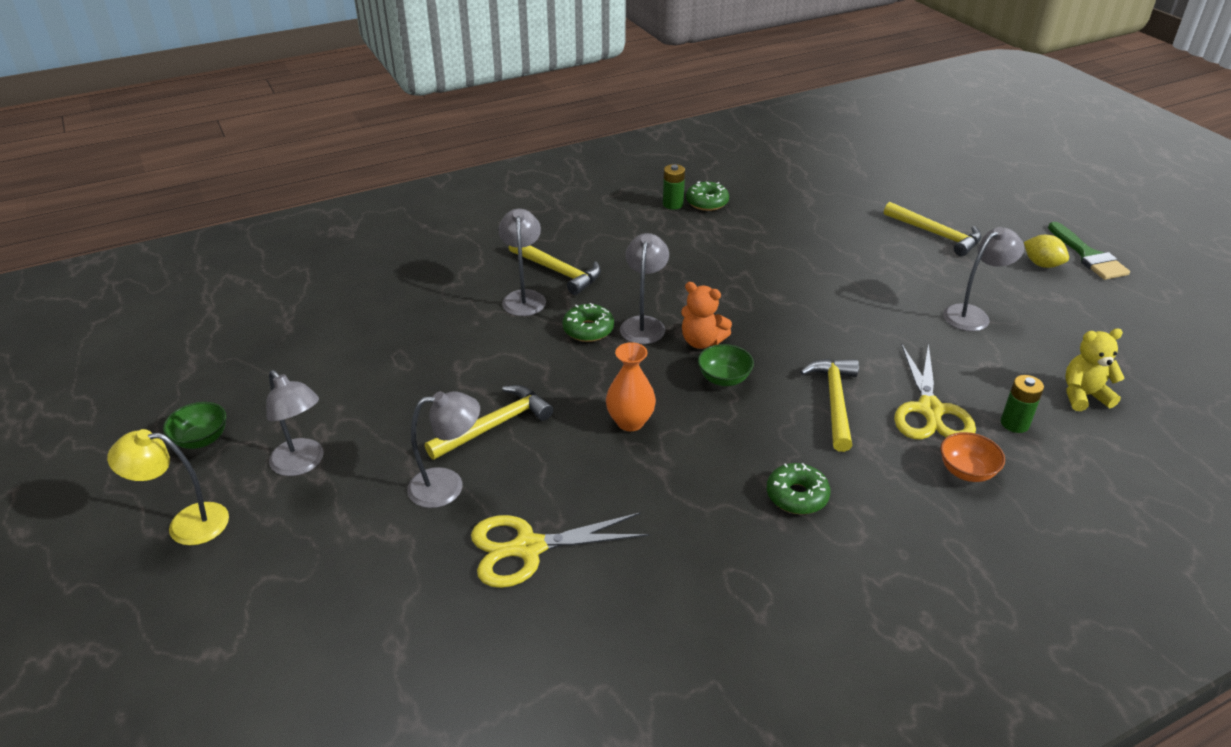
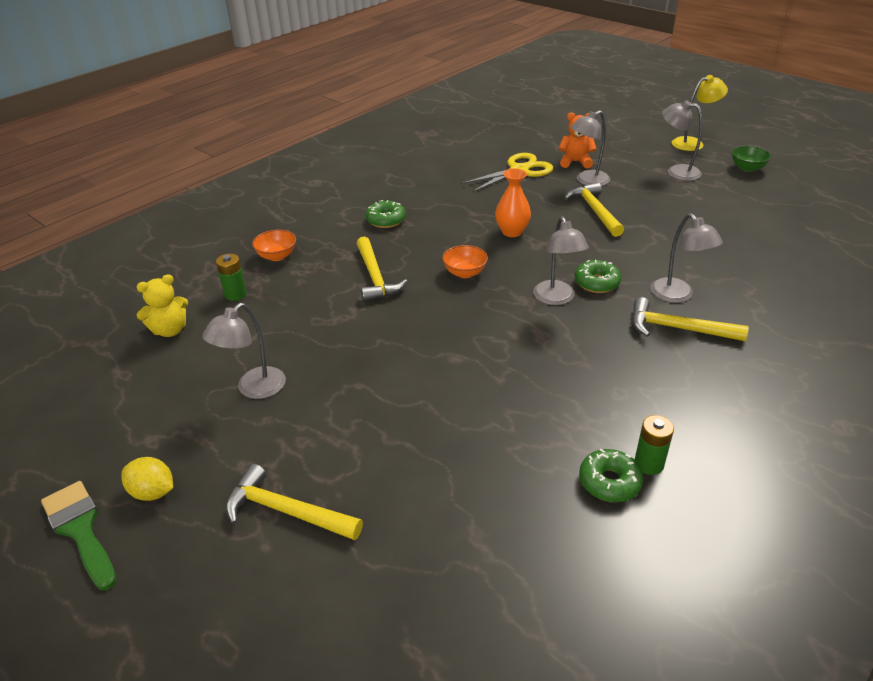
camera: 160 degrees right, 0 degrees up
(494, 425) = (594, 210): yellow hammer -> yellow hammer turned 135 degrees clockwise
(701, 341) = (499, 296): orange teddy bear -> orange teddy bear (575, 162)
(724, 379) = (465, 273): green bowl -> orange bowl
(930, 410) = (301, 288): yellow scissors -> none

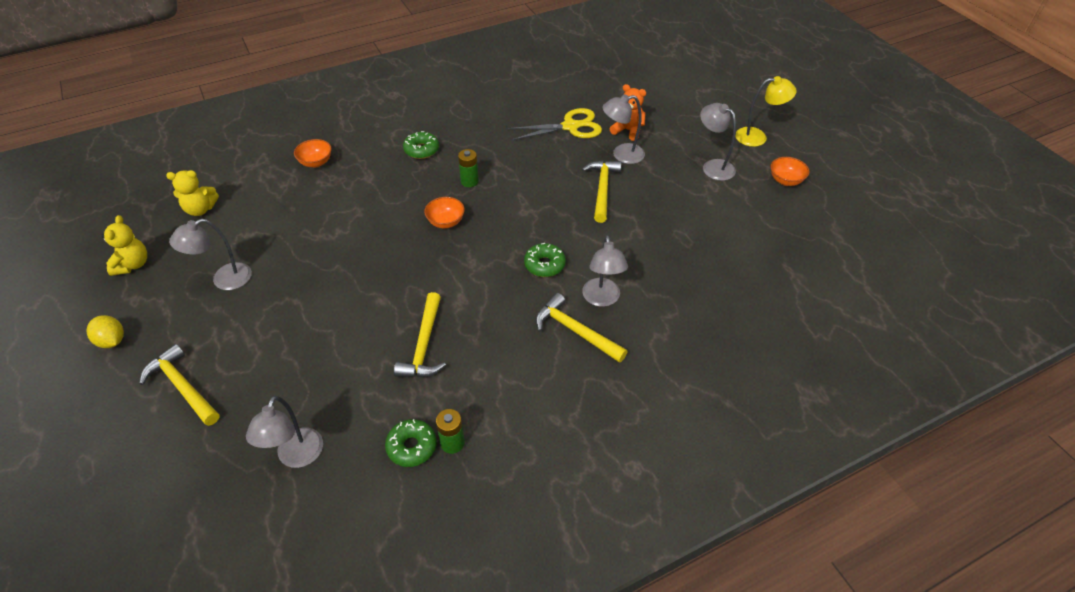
camera: 20 degrees right, 10 degrees up
(80, 530) = (55, 353): green brush -> none
(121, 406) = (133, 264): none -> yellow teddy bear
(235, 294) = (264, 190): green battery -> green battery (469, 181)
(375, 277) = (374, 205): yellow hammer -> yellow hammer (424, 345)
(512, 232) = (514, 191): orange vase -> none
(556, 298) = (499, 270): grey lamp -> grey lamp (296, 457)
(747, 168) = (785, 180): green bowl -> orange bowl

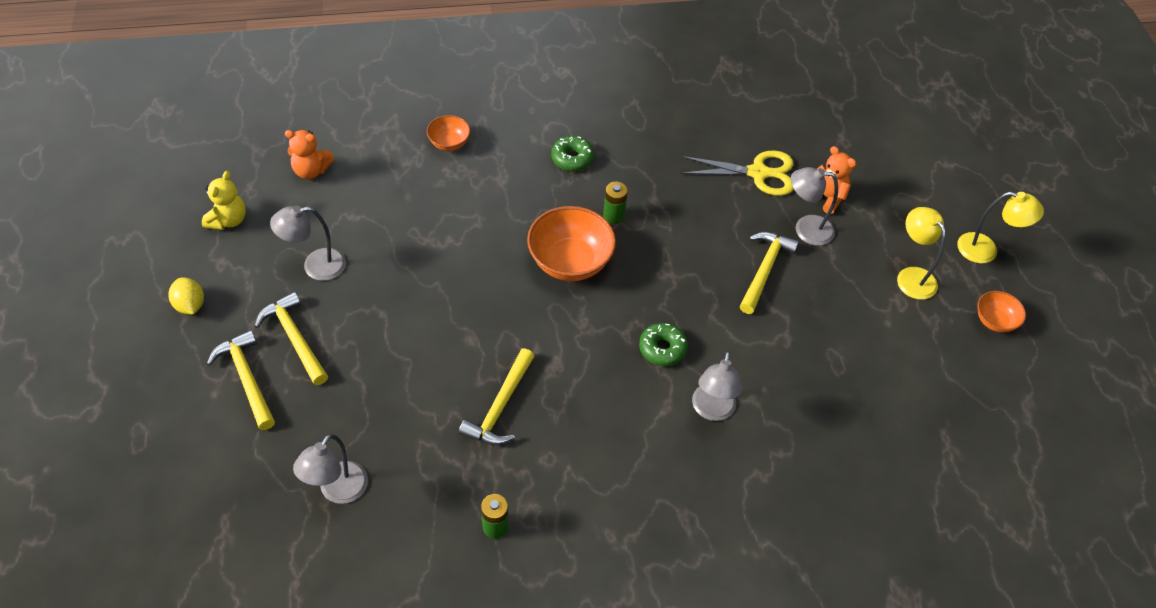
camera: 15 degrees right, 5 degrees up
(200, 209) = (311, 170): yellow teddy bear -> orange teddy bear
(412, 447) = (453, 517): green donut -> none
(446, 222) = (570, 262): orange bowl -> orange bowl, size x1.87
(575, 331) = (668, 440): yellow hammer -> yellow hammer (295, 338)
(713, 166) = (911, 276): grey lamp -> yellow lamp

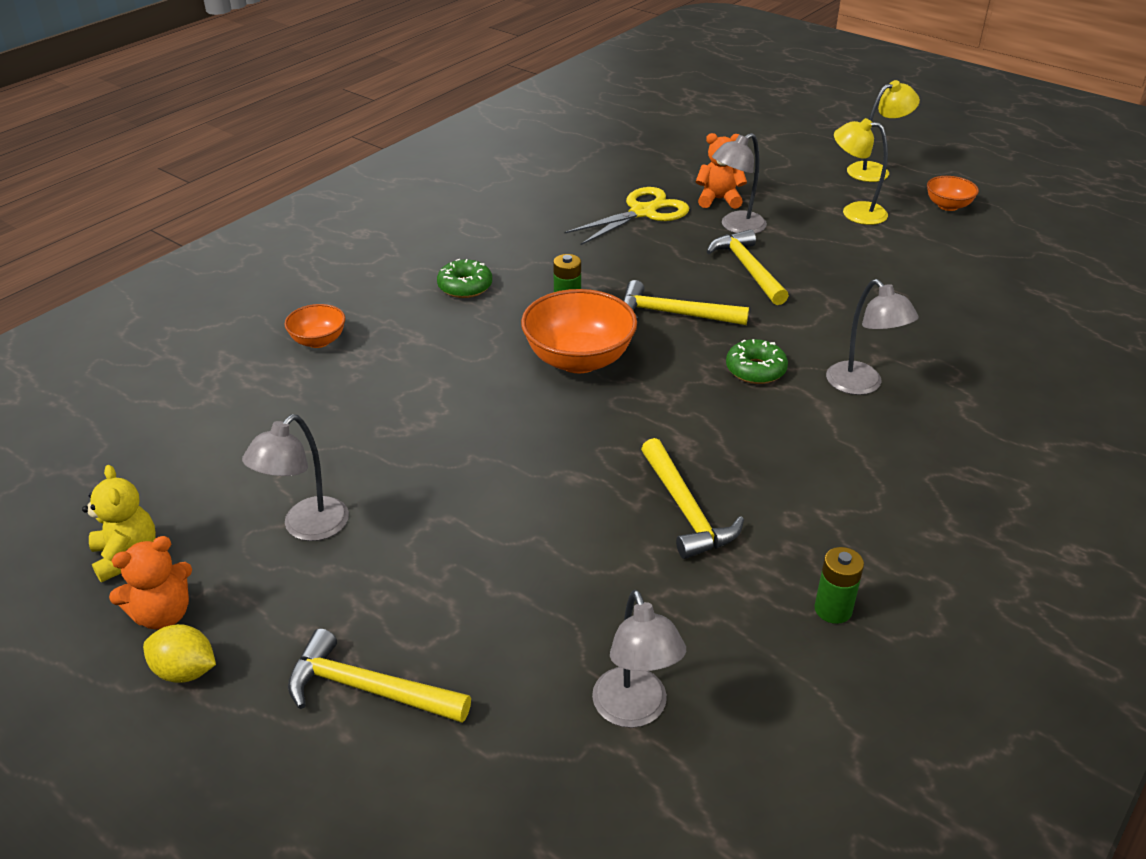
camera: 40 degrees left, 15 degrees down
(295, 338) = (375, 608): yellow hammer -> yellow hammer (674, 314)
(311, 170) = (180, 449): orange teddy bear -> orange teddy bear (163, 614)

